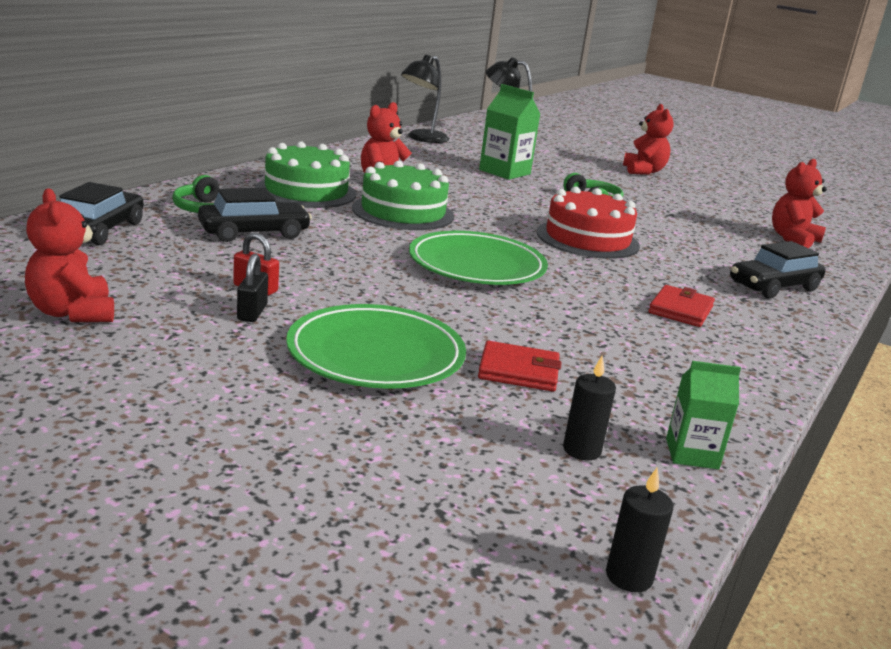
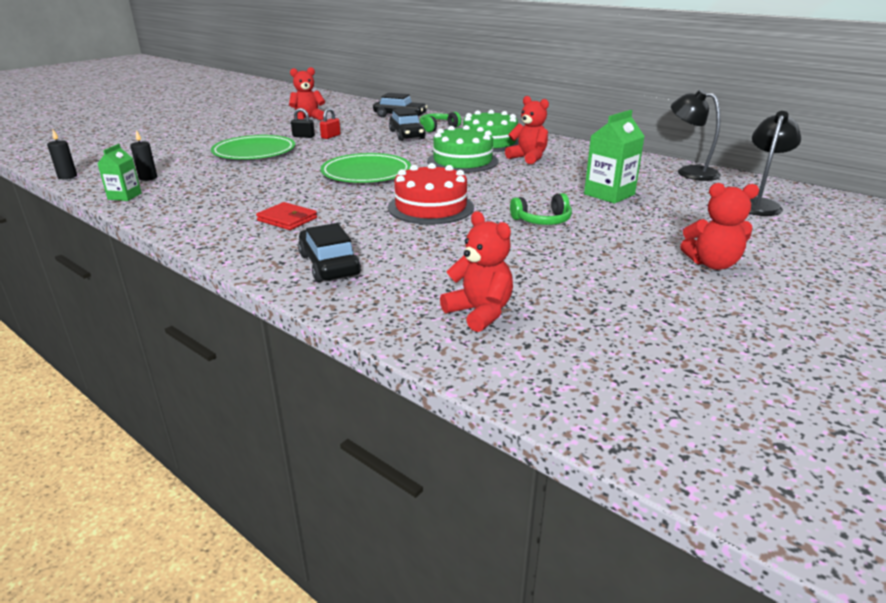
camera: 100 degrees right, 5 degrees up
(518, 371) = (224, 173): red wallet -> none

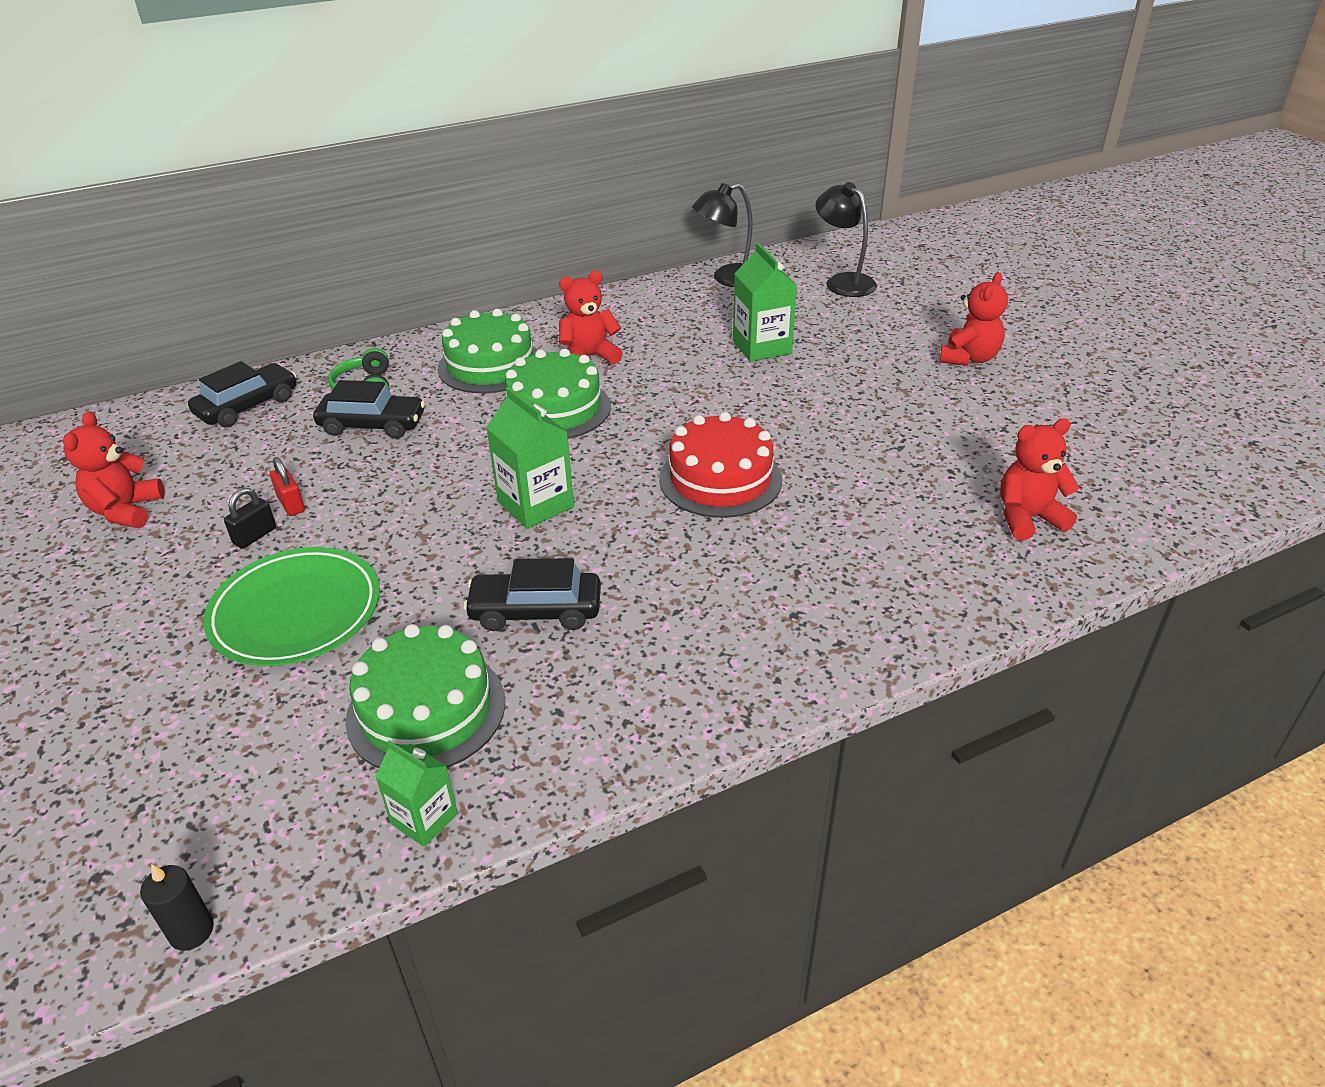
camera: 65 degrees left, 10 degrees up
(148, 178) = (329, 780): black candle -> none
(195, 183) = (426, 710): none -> green cake
(287, 219) = (685, 616): red wallet -> none
(329, 265) = (867, 601): black car -> black car (536, 611)
(366, 173) = (536, 504): green plate -> green carton
(542, 220) = (813, 413): green headphones -> none

